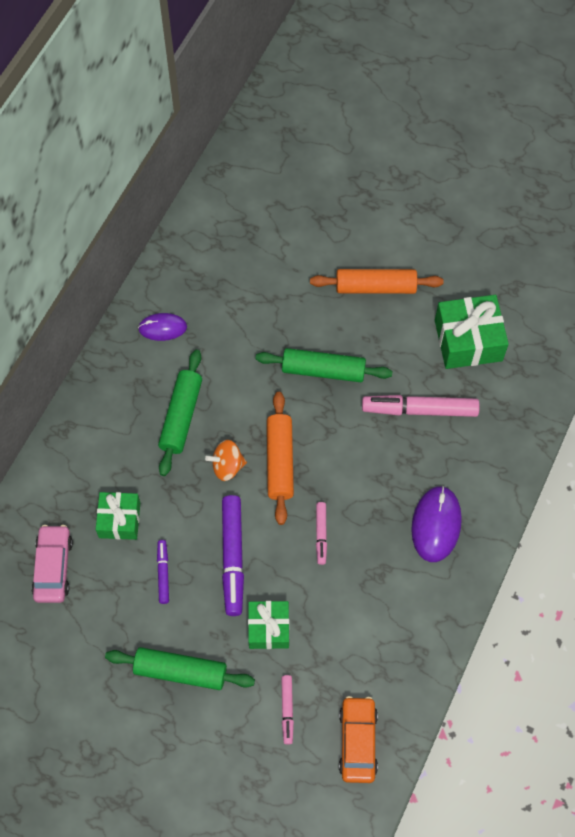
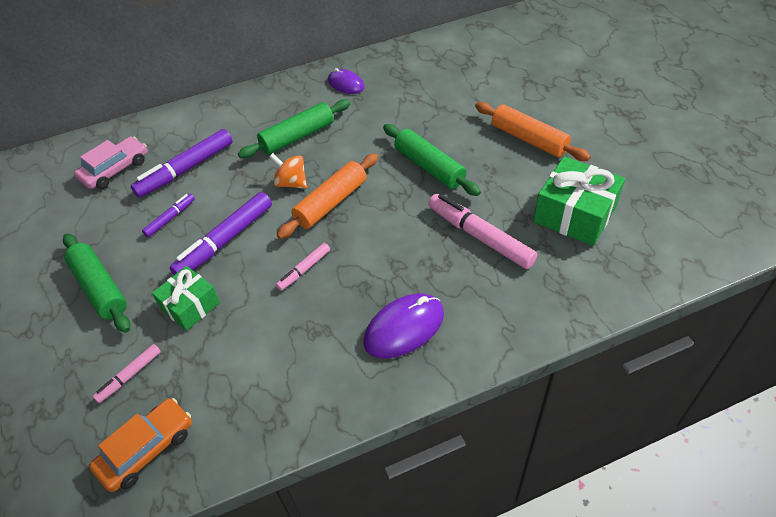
camera: 45 degrees right, 15 degrees down
(119, 520) = (186, 169): green gift -> purple marker

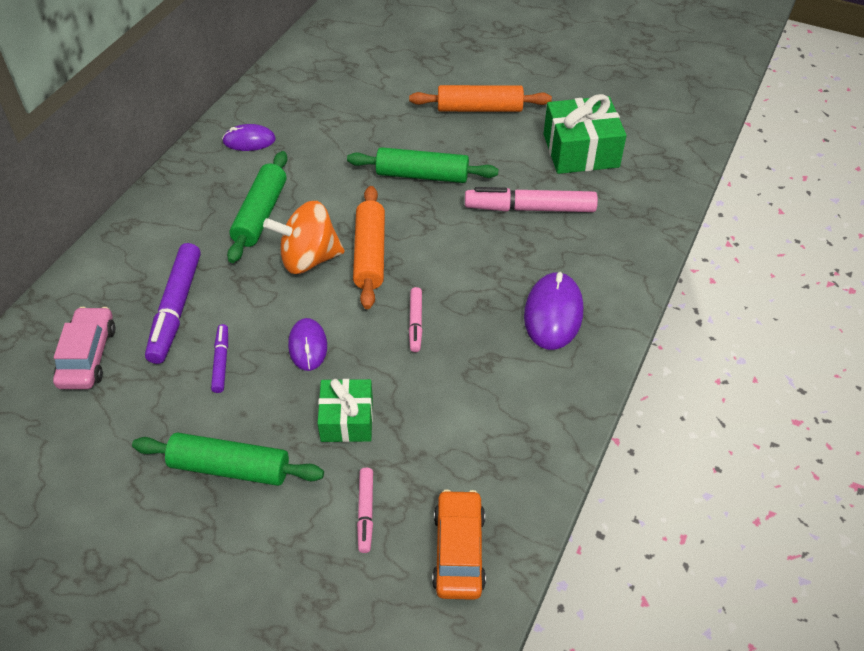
camera: 45 degrees left, 0 degrees up
(225, 241) = (308, 346): purple marker -> purple mouse
(291, 183) = (309, 259): orange spinning top -> orange spinning top, size x1.58

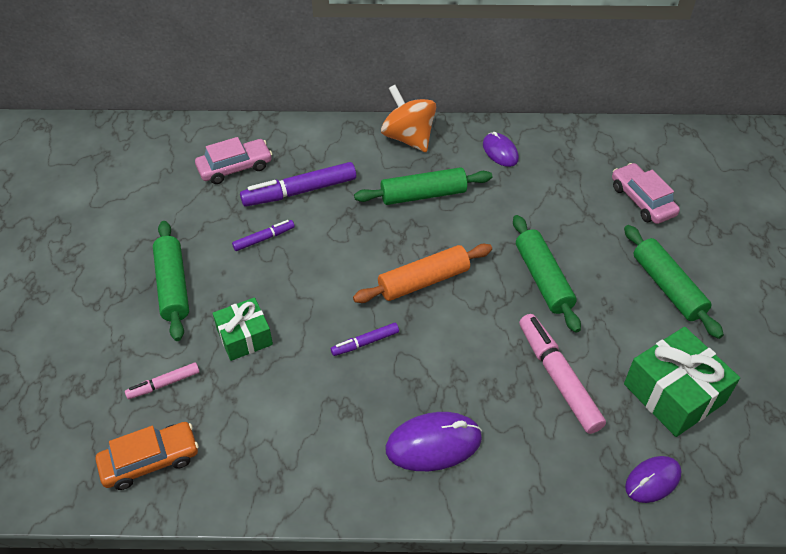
camera: 65 degrees right, 0 degrees up
(308, 346) = (304, 282): purple mouse -> purple mouse (652, 480)
(309, 259) = (394, 244): orange spinning top -> orange spinning top (408, 138)
(379, 81) = (642, 200): none -> pink car
(415, 323) = (365, 343): pink marker -> purple marker
(479, 109) = (667, 287): orange rolling pin -> green rolling pin

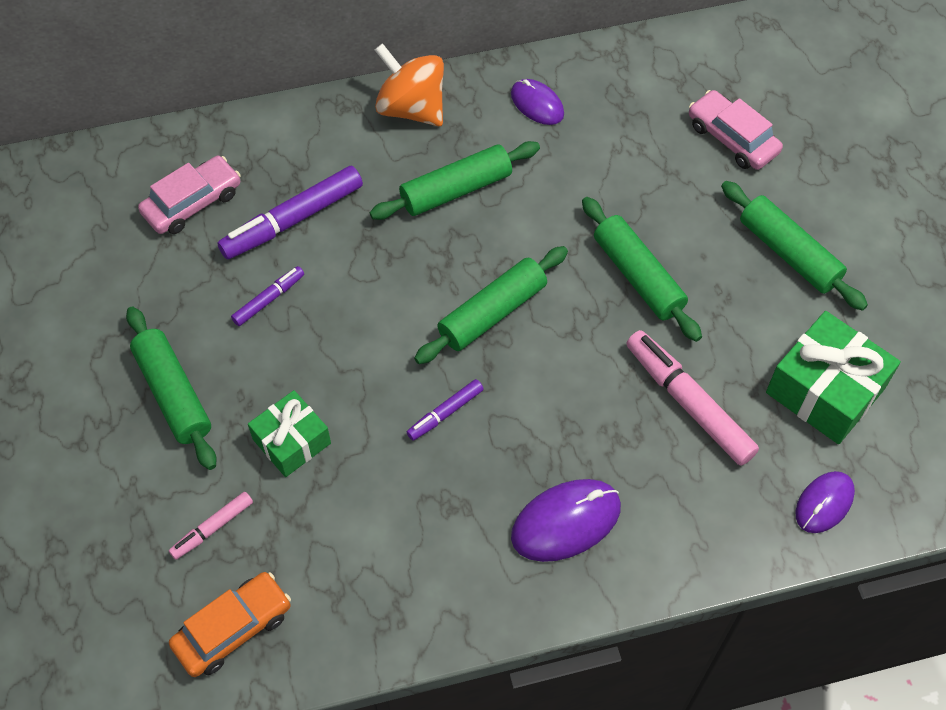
camera: 15 degrees left, 10 degrees up
(423, 281) = (492, 313): orange rolling pin -> green rolling pin

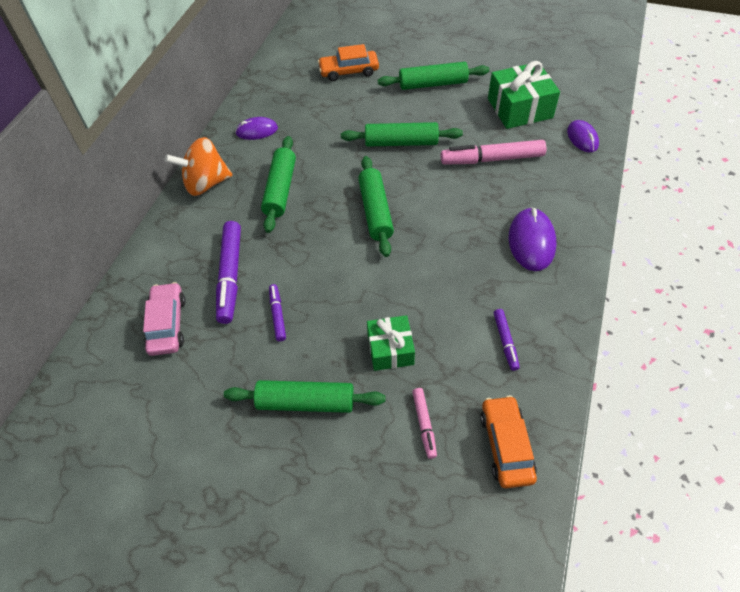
camera: 55 degrees left, 5 degrees down
(445, 413) = (425, 263): purple marker -> purple marker (505, 341)
(732, 138) = (349, 71): pink car -> orange car

